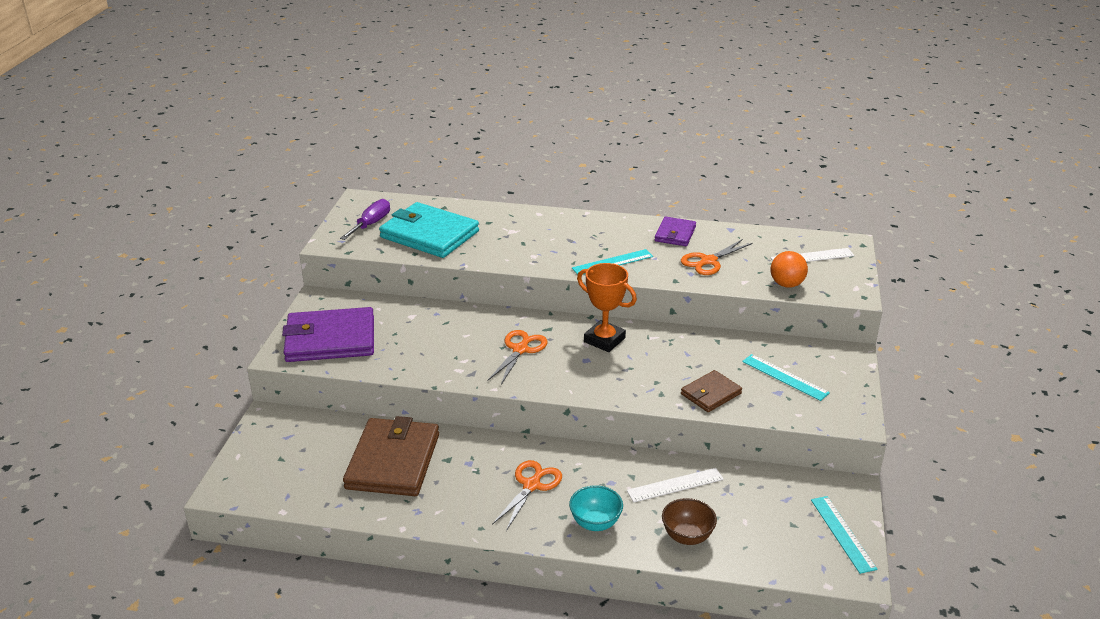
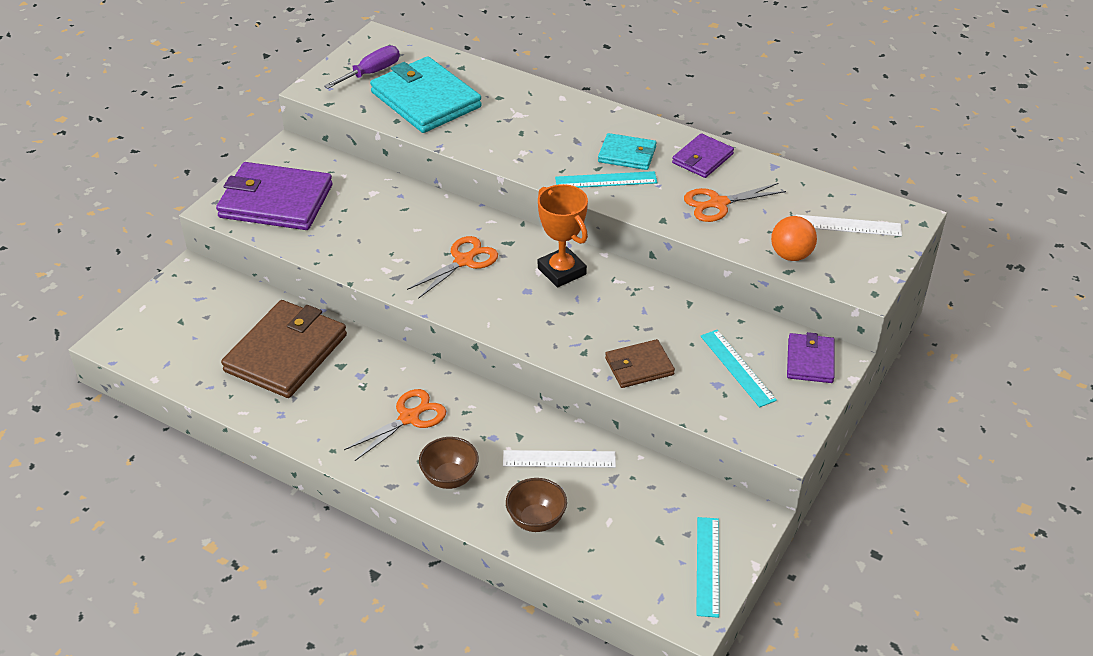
camera: 20 degrees right, 10 degrees up
(595, 523) = (450, 478): turquoise bowl -> brown bowl
(616, 242) = (627, 154): none -> turquoise wallet
(833, 360) = (810, 360): none -> purple wallet

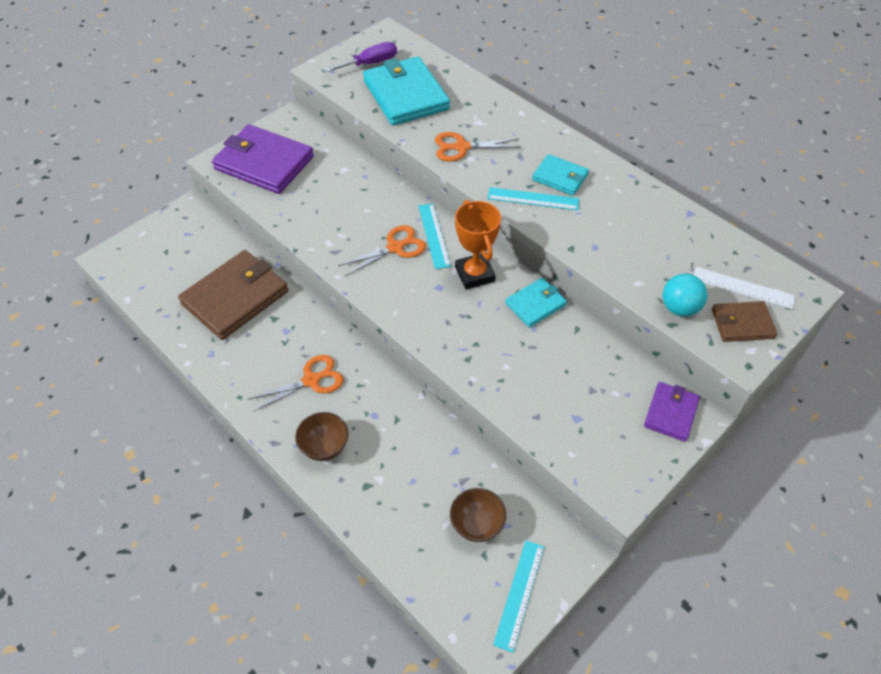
camera: 15 degrees right, 10 degrees up
(536, 520) = (383, 507): brown bowl -> brown bowl (477, 524)
(559, 459) = (423, 450): white ruler -> none
(637, 288) = (535, 304): none -> turquoise wallet
(639, 366) = (511, 384): brown wallet -> brown wallet (742, 324)
(702, 158) = (626, 193): purple wallet -> none
(718, 203) = (627, 241): orange scissors -> orange scissors (461, 147)
(737, 368) = (600, 405): turquoise ruler -> turquoise ruler (434, 235)
(791, 255) = (679, 308): orange ball -> turquoise ball

